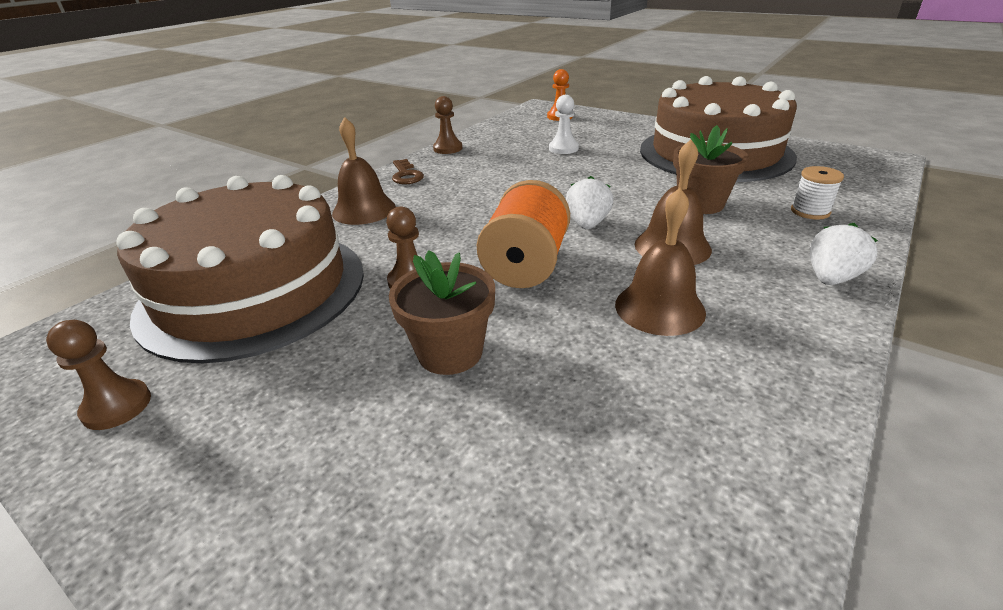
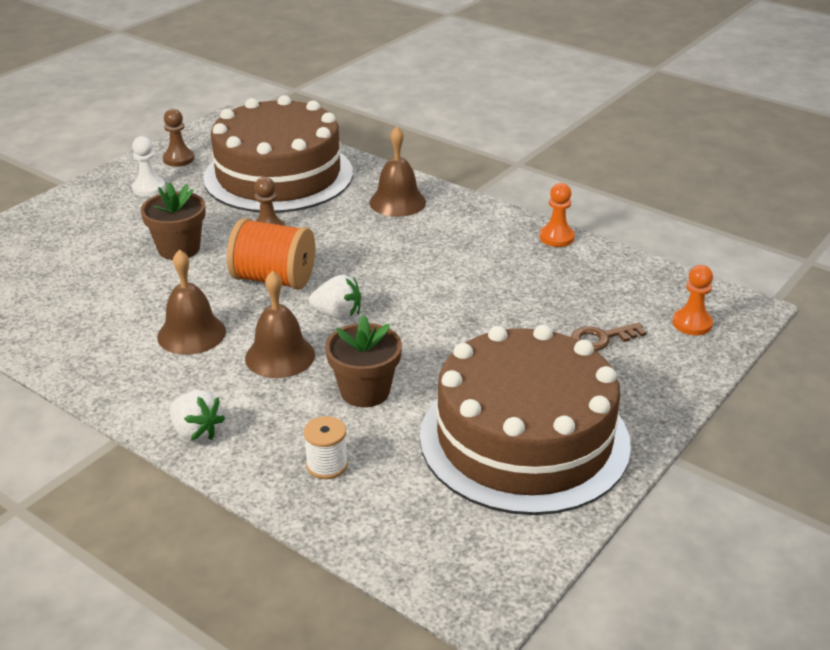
camera: 90 degrees right, 0 degrees up
(406, 175) = (477, 217): brown key -> brown key (601, 338)
(448, 148) = (556, 237): brown pawn -> orange pawn
(563, 148) = (551, 317): white pawn -> white pawn (149, 188)

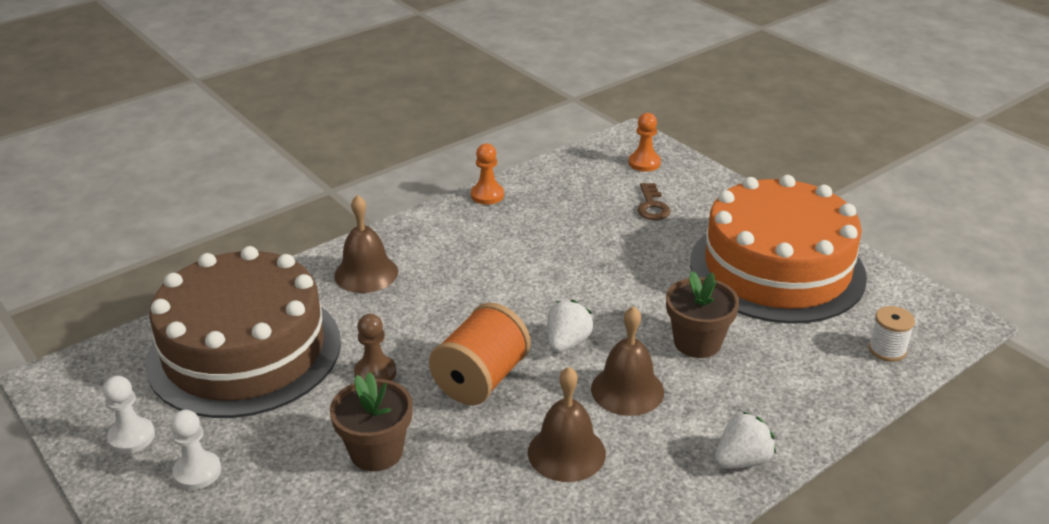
camera: 75 degrees left, 0 degrees up
(178, 159) = (132, 437): brown pawn -> white pawn
(327, 465) = (800, 379): white spool -> white spool (887, 350)
(524, 439) = (777, 269): brown cake -> orange cake

